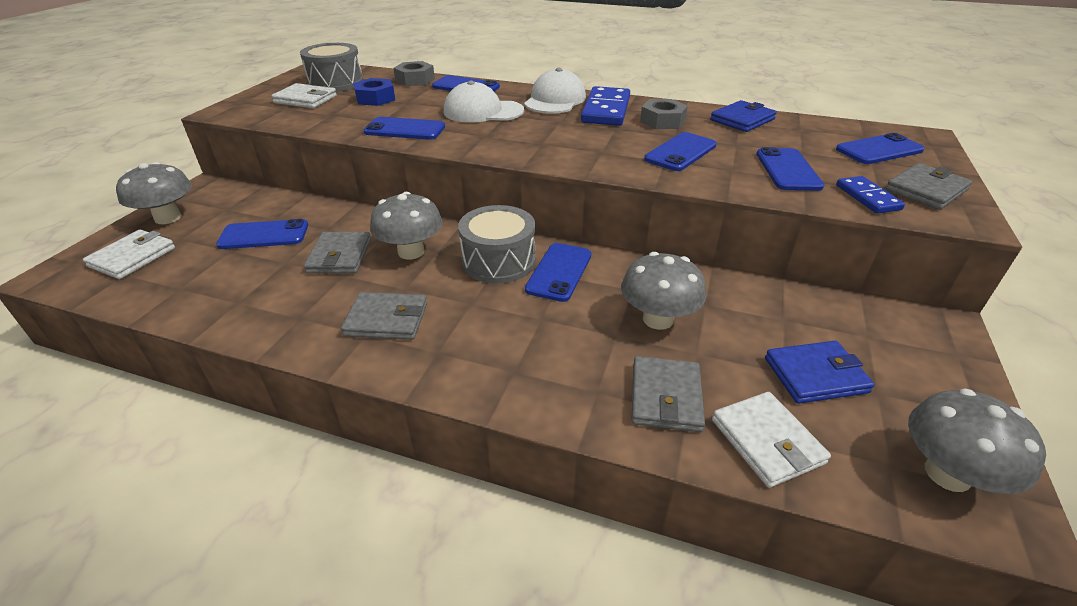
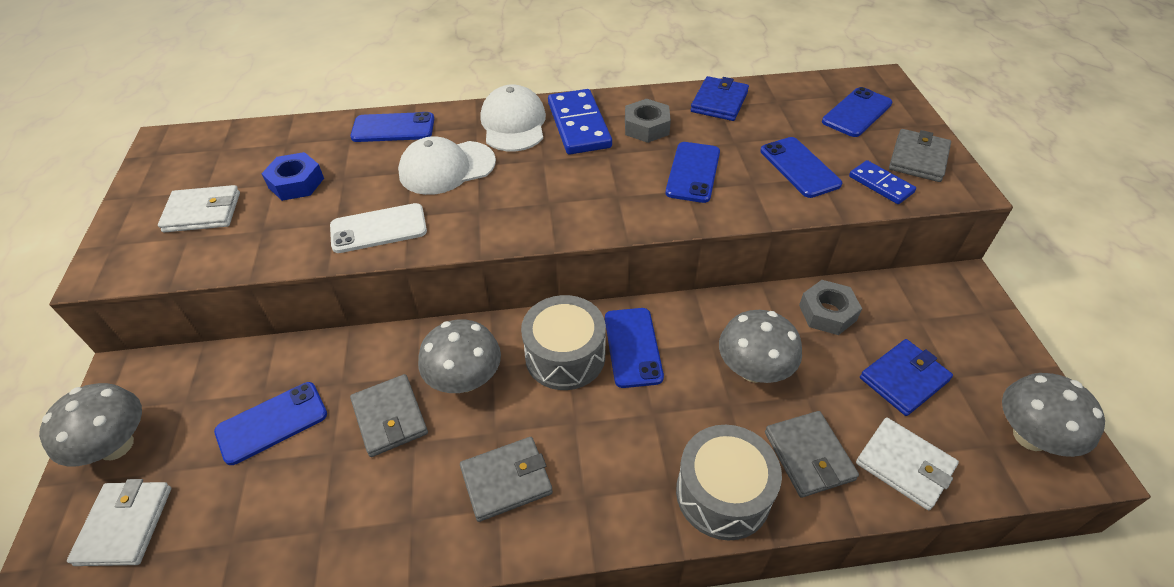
camera: 25 degrees left, 10 degrees up
(336, 83) = (217, 167): grey drum -> grey drum (723, 494)
(405, 129) = (378, 229): blue phone -> white phone
(415, 80) = (319, 132): grey nut -> grey nut (827, 313)

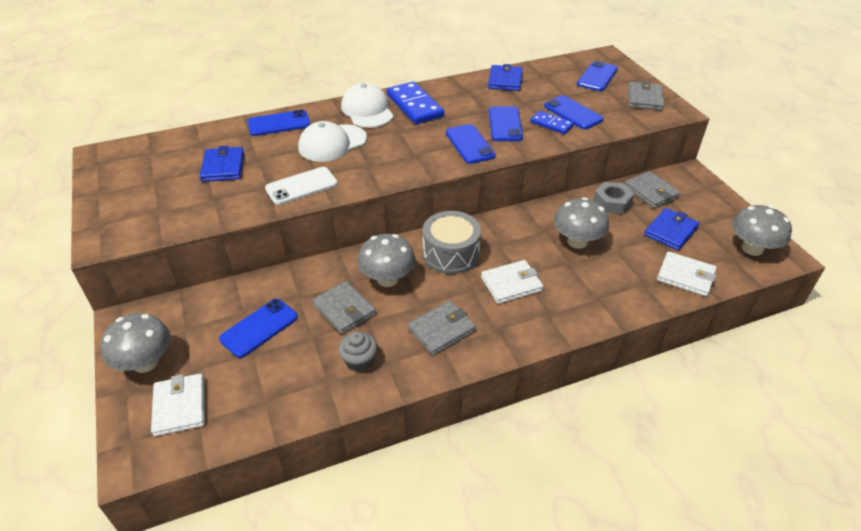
camera: 15 degrees left, 5 degrees down
(202, 212) = (160, 195): white wallet -> white wallet (511, 284)
(296, 183) = (223, 167): blue nut -> blue wallet
(376, 507) = (359, 361): none -> grey cupcake
(633, 347) = (494, 241): blue phone -> blue phone (470, 144)
(646, 127) = (462, 101): grey nut -> none
(723, 494) = (583, 311): grey drum -> none
(808, 456) = (628, 281): grey wallet -> grey wallet (651, 192)
(881, 184) = (627, 116): blue domino -> blue domino (551, 124)

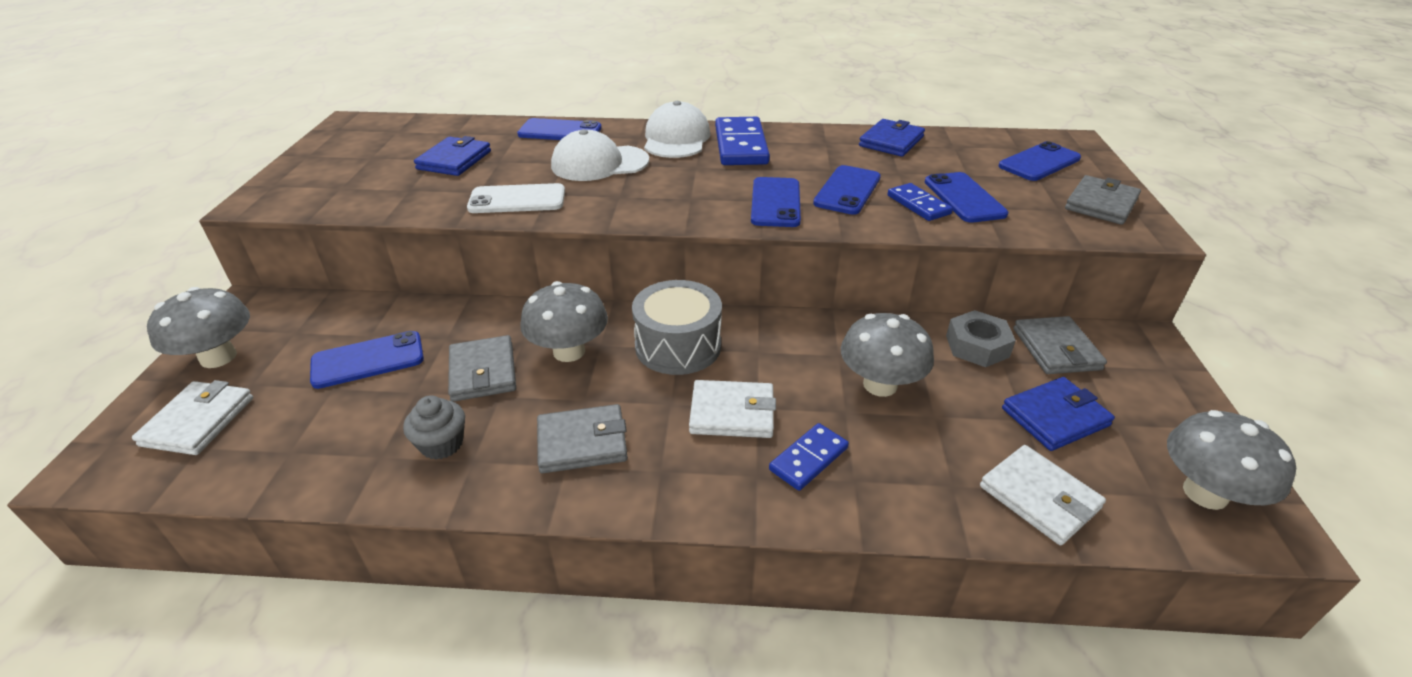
camera: 25 degrees right, 5 degrees down
(568, 295) = (808, 459): none -> blue domino

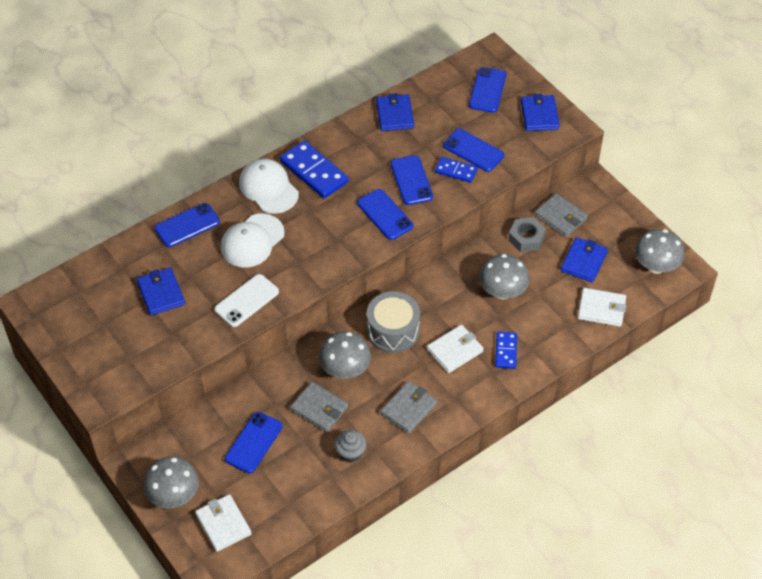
camera: 40 degrees left, 15 degrees up
(1101, 204) = (539, 115): grey wallet -> blue wallet

